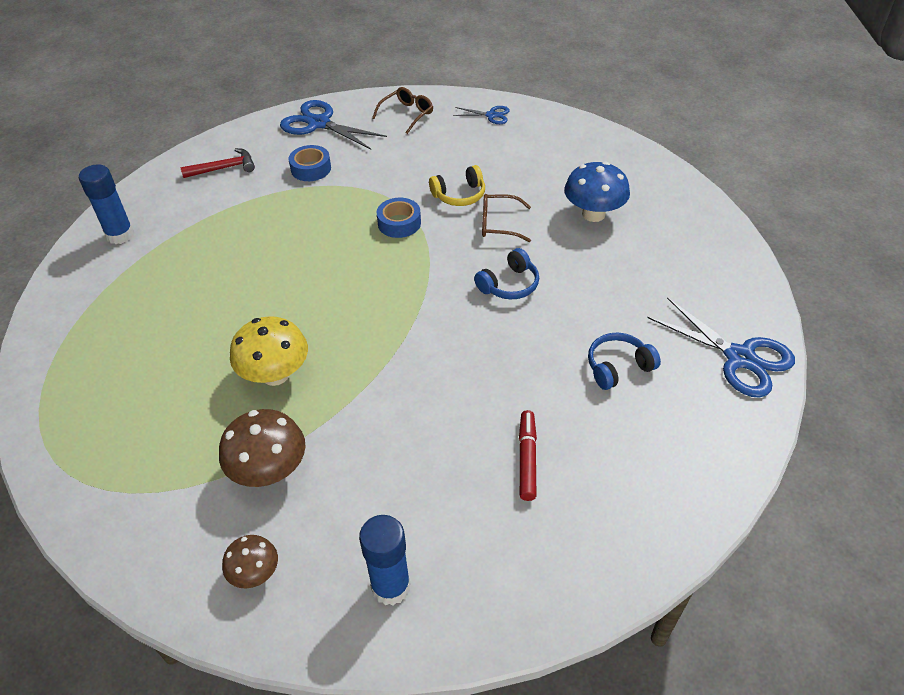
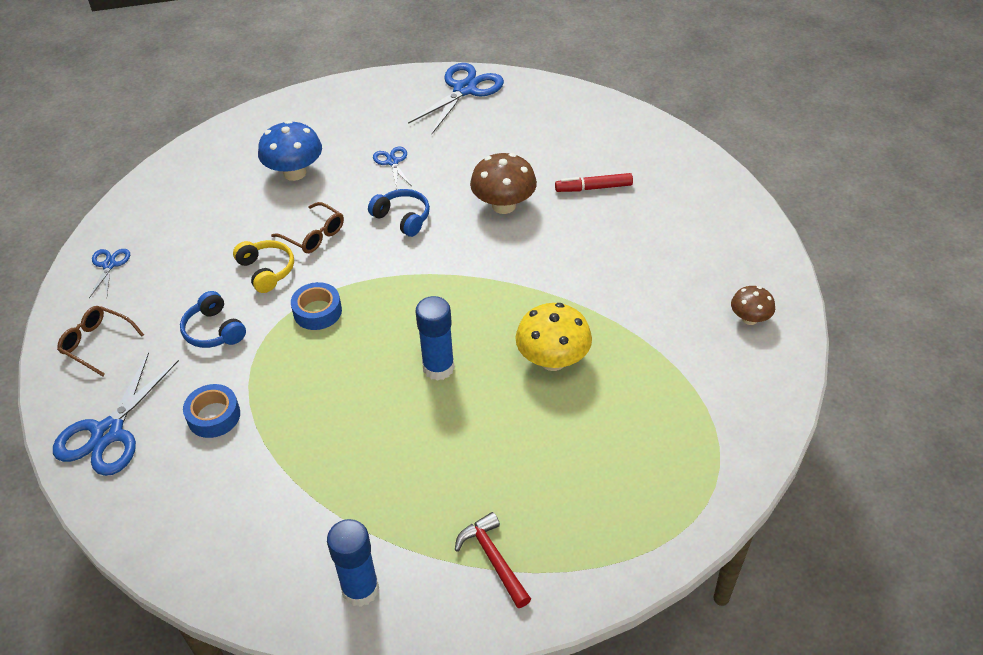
camera: 100 degrees left, 0 degrees up
(224, 168) = (210, 515): red hammer -> red hammer (493, 559)
(269, 471) = (658, 335): brown mushroom -> brown mushroom (503, 205)
(391, 586) = (726, 242): blue glue stick -> blue glue stick (438, 368)
(498, 224) = (314, 235): brown glasses -> brown glasses turned 45 degrees counterclockwise
(602, 283) = (392, 162): none -> blue scissors
(618, 367) = (489, 148): blue headphones -> blue headphones (214, 330)

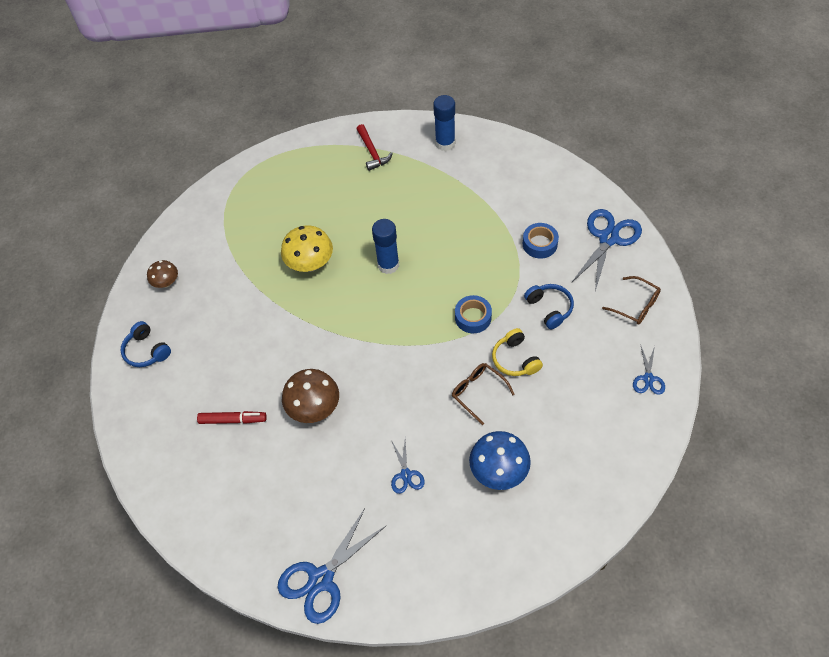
camera: 170 degrees left, 10 degrees up
(402, 218) = (402, 403): blue headphones -> blue headphones (146, 351)

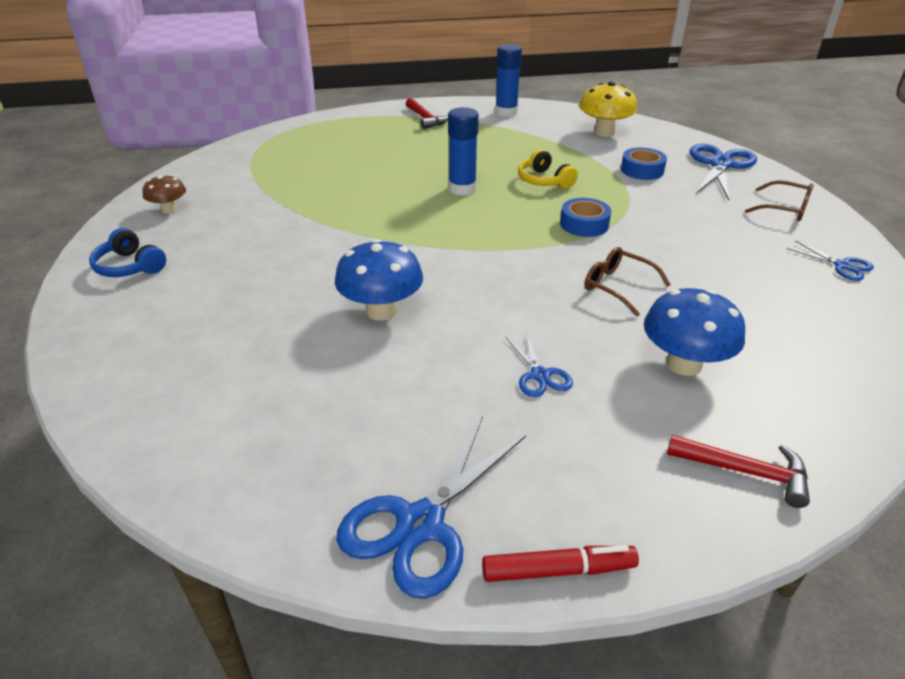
camera: 10 degrees left, 20 degrees down
(233, 420) = (255, 328): red marker -> red marker (558, 570)
(310, 264) = (362, 191): yellow mushroom -> yellow mushroom (604, 132)
(314, 408) = (381, 311): brown mushroom -> blue mushroom
(505, 558) = (745, 472): none -> red hammer
(515, 359) = (655, 256): yellow headphones -> yellow headphones (544, 181)
(549, 308) = (679, 214): blue headphones -> none
(648, 378) = (842, 266): blue scissors -> blue scissors turned 45 degrees counterclockwise

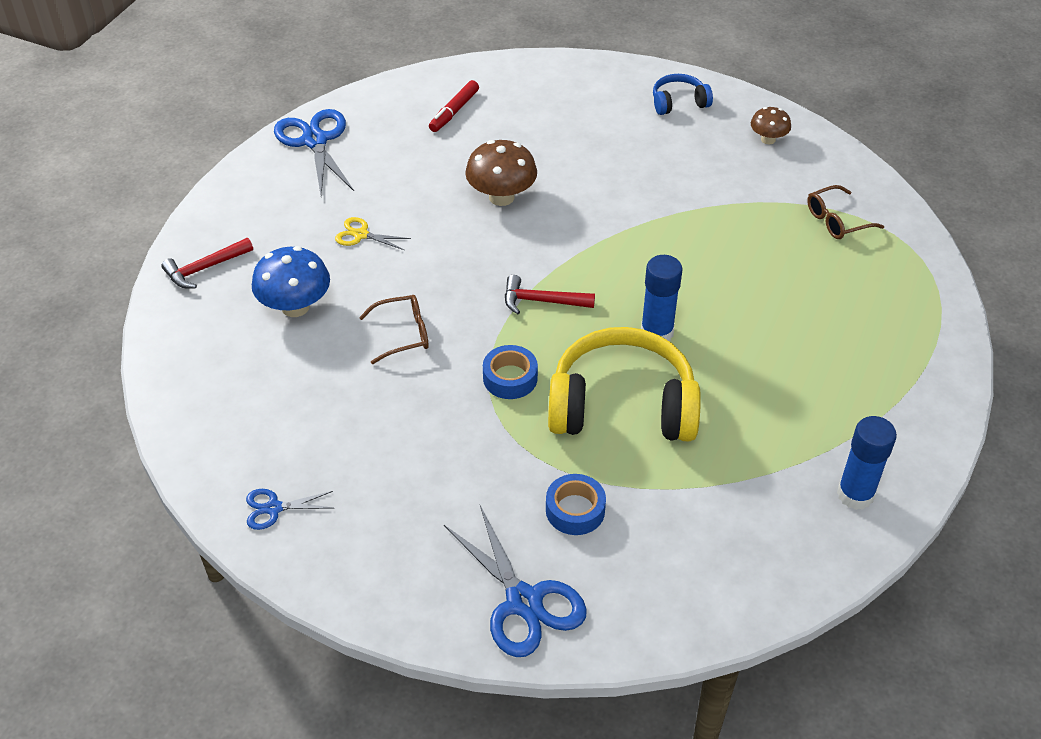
camera: 125 degrees right, 10 degrees up
(381, 311) = (501, 197): blue mushroom -> brown mushroom
(426, 119) = (885, 399): red hammer -> red hammer (541, 301)
(539, 375) = (361, 235): blue scissors -> yellow scissors
(544, 181) = (622, 406): yellow headphones -> yellow headphones, size x2.09
(558, 570) = (242, 169): red marker -> red marker (454, 111)
(604, 132) = (708, 555): yellow mushroom -> none
(785, 209) = (386, 564): brown glasses -> brown glasses (836, 221)

